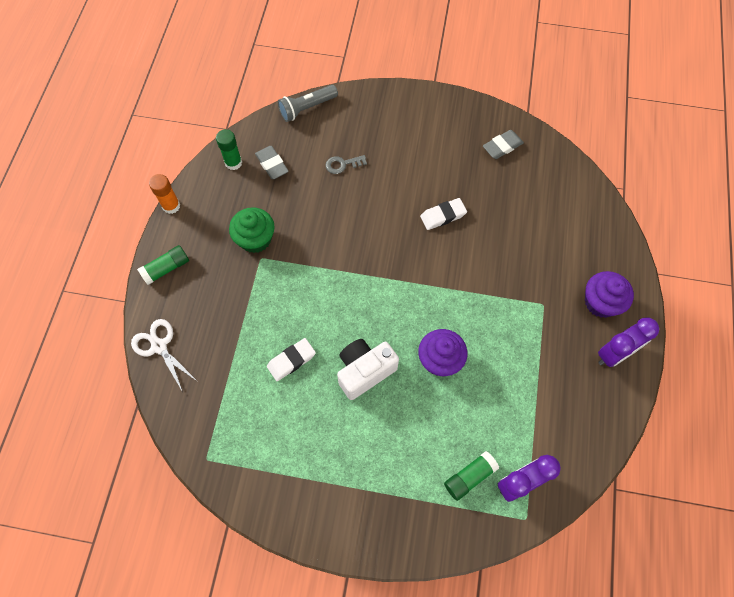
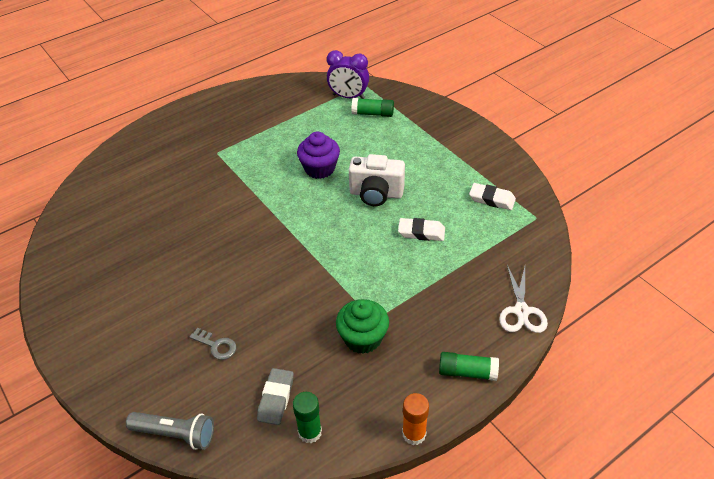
camera: 135 degrees left, 20 degrees down
(443, 216) = (198, 244): white eraser -> white eraser (491, 199)
(502, 146) = (83, 259): grey eraser -> none
(600, 302) = (184, 131): purple cupcake -> none
(614, 354) = (217, 108): purple clock -> none

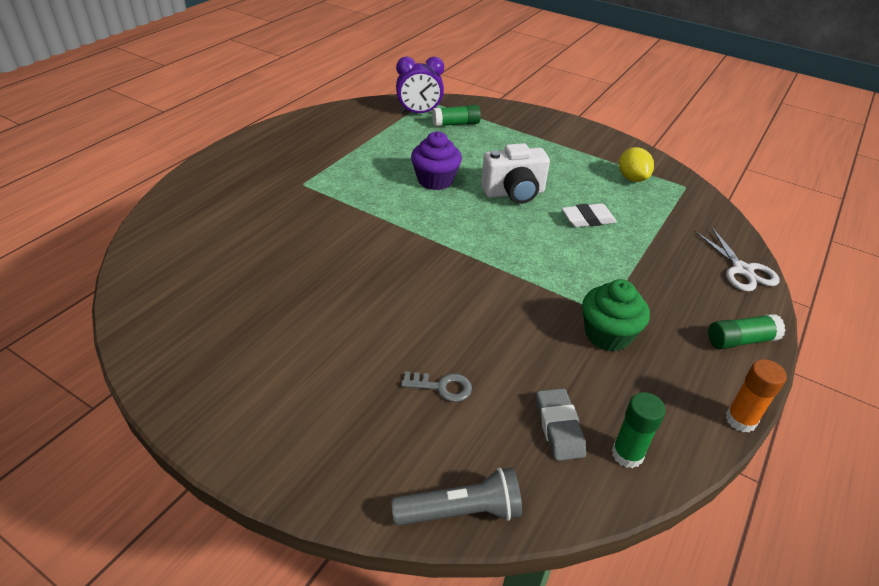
camera: 25 degrees left, 5 degrees down
(491, 199) = (632, 178): white eraser -> yellow lemon

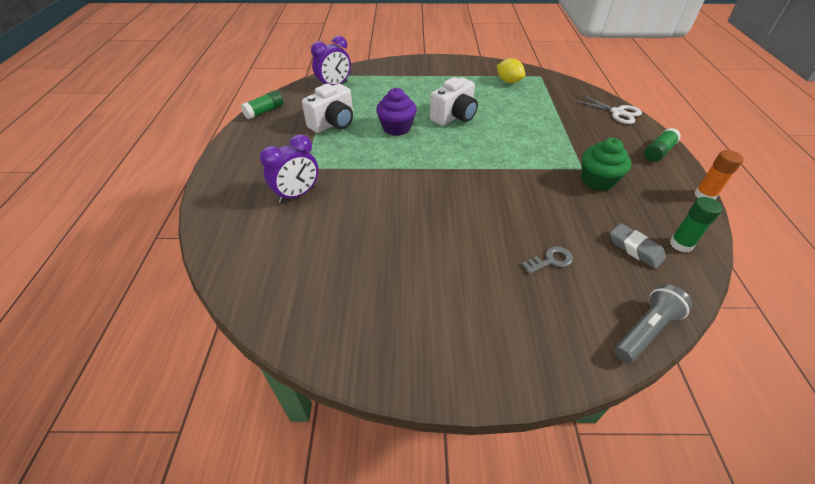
camera: 30 degrees left, 5 degrees up
(267, 205) = (297, 194): none -> purple clock
(375, 151) = (333, 124): none -> white camera
(456, 124) = (368, 85): green glue stick -> green glue stick (264, 111)
(588, 219) = (513, 116): white eraser -> none

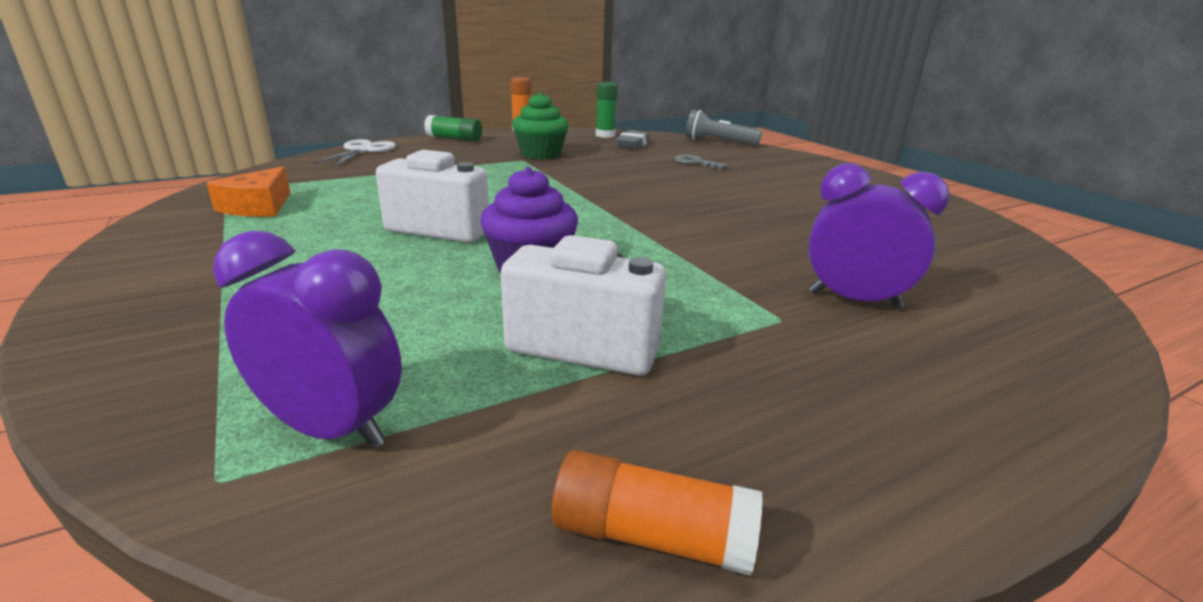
camera: 120 degrees left, 20 degrees down
(264, 111) = (652, 536): green glue stick -> orange glue stick
(508, 81) = (258, 206): yellow lemon -> orange cheese

